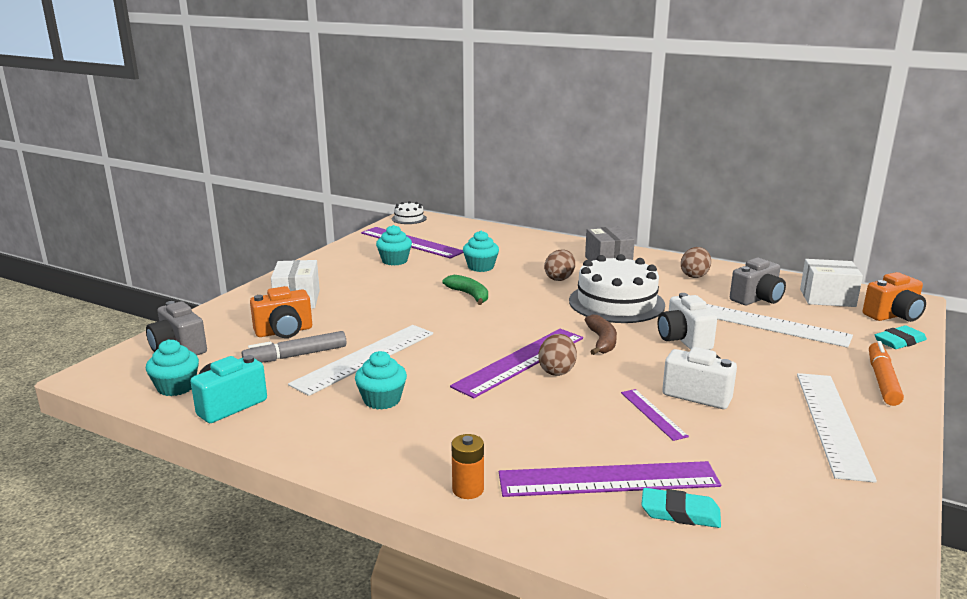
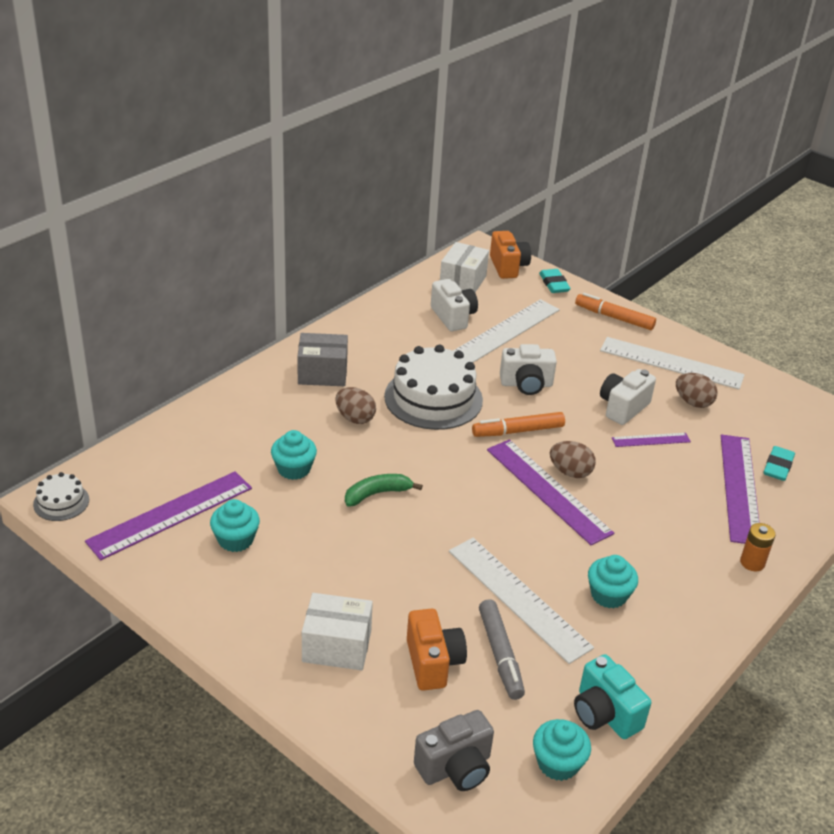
camera: 80 degrees left, 15 degrees up
(601, 341) = (518, 431): brown banana -> orange marker
(694, 275) = (383, 331): brown egg -> brown egg (693, 402)
(757, 299) = (453, 317): grey camera -> white camera

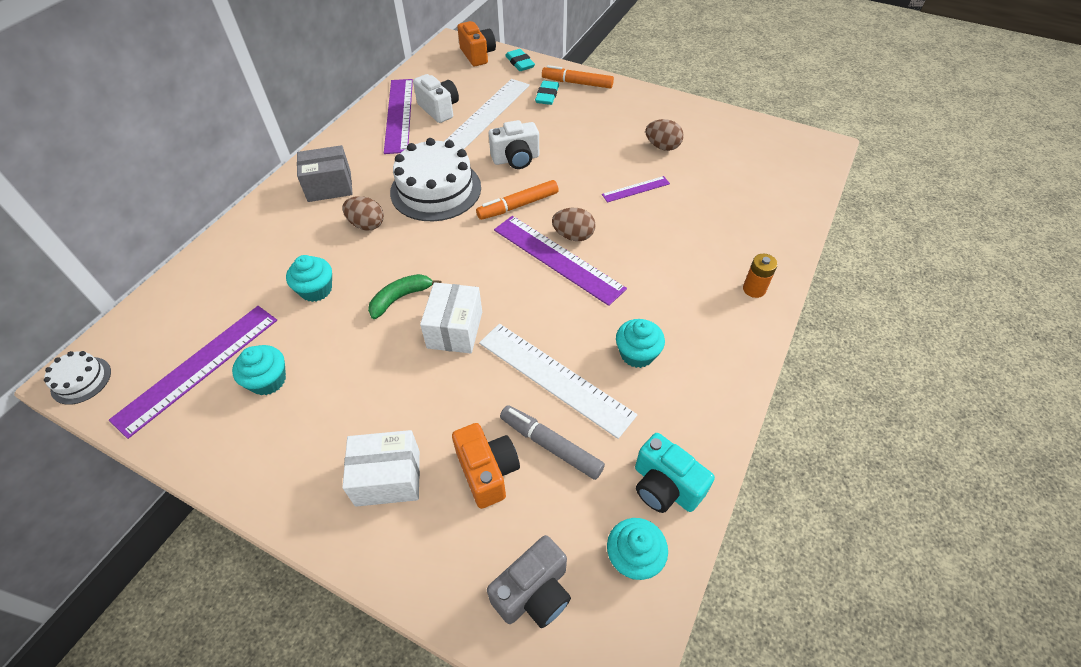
camera: 10 degrees left, 15 degrees up
(463, 282) = (441, 75): white box -> white box (455, 329)
(500, 654) = (551, 445): grey marker -> grey marker turned 150 degrees clockwise
(623, 408) = (604, 164): white camera -> none
(671, 363) = (635, 115): white ruler -> none
(740, 488) = (723, 218): purple ruler -> purple ruler (399, 115)
(778, 466) = (749, 191): turquoise eraser -> turquoise eraser (547, 95)

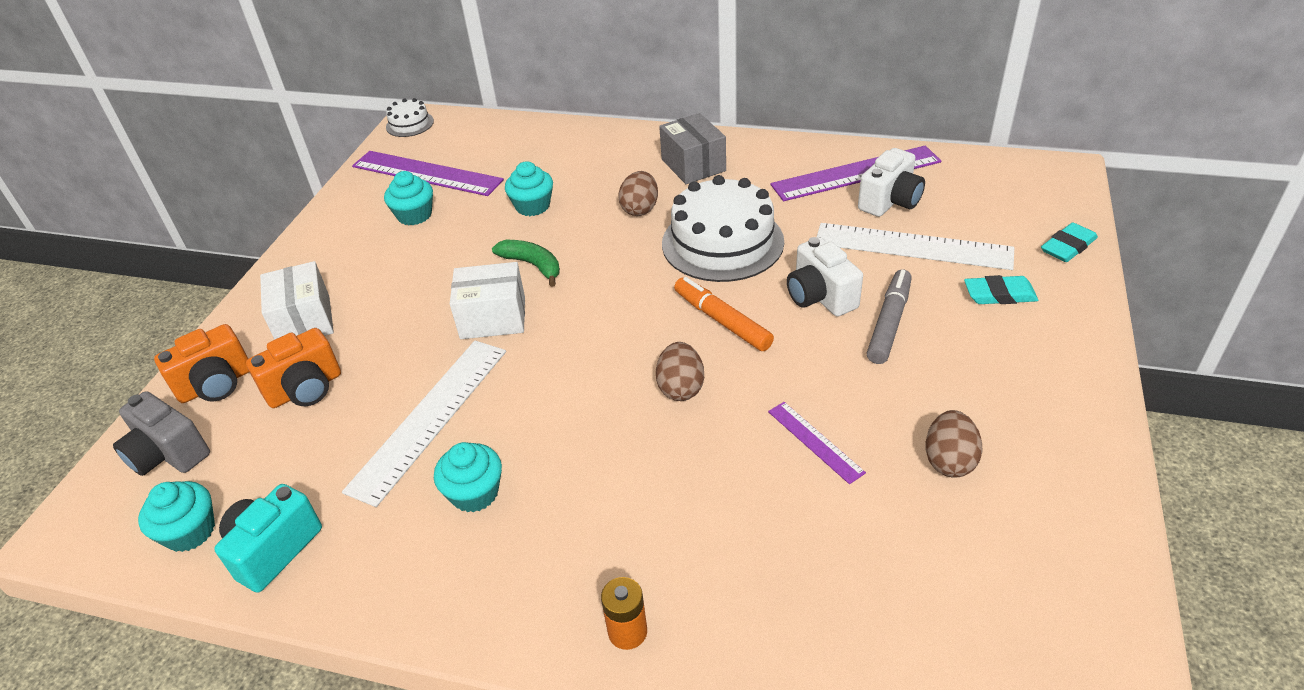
camera: 80 degrees right, 10 degrees down
(477, 55) = (1052, 201): orange camera -> orange camera (216, 385)
(551, 445) = (336, 433): grey marker -> grey marker (889, 323)
(558, 258) = (631, 381): purple ruler -> none
(577, 83) = (1062, 321): orange marker -> none

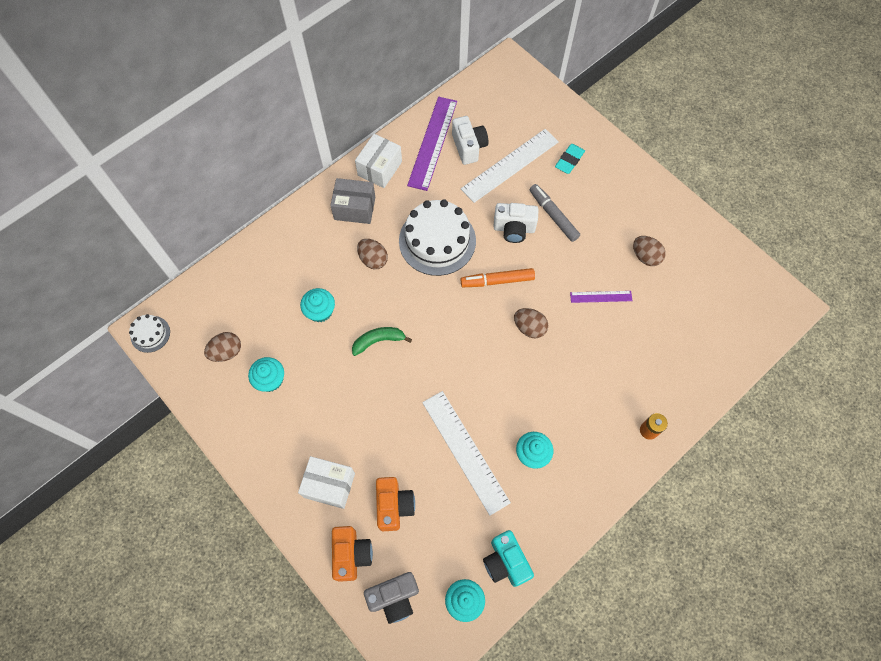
camera: 60 degrees left, 25 degrees up
(426, 173) = (226, 352): purple ruler -> brown egg
(493, 318) = (409, 384): white box -> white box (380, 168)
(1068, 247) = (560, 109): turquoise eraser -> none

